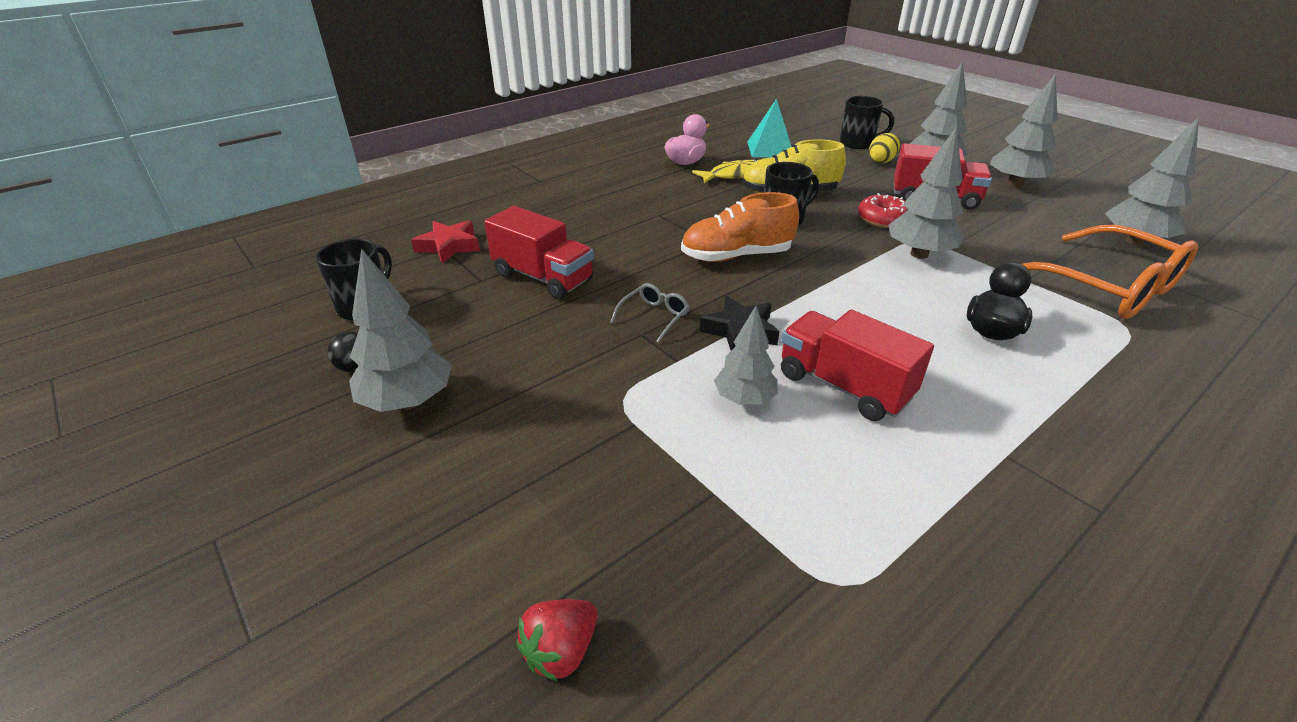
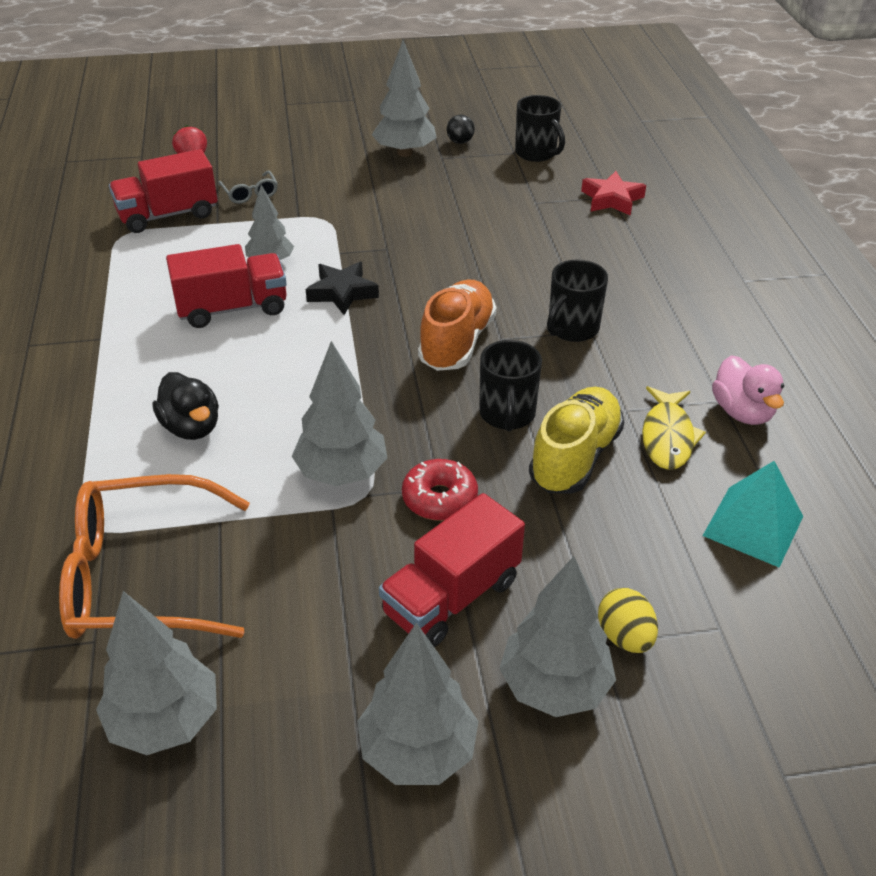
camera: 120 degrees right, 5 degrees up
(543, 278) = (513, 229): red truck -> red truck (168, 215)
(654, 317) = (402, 261): grey glasses -> grey glasses (250, 194)
(858, 143) = (724, 661): black mug -> black mug (572, 329)

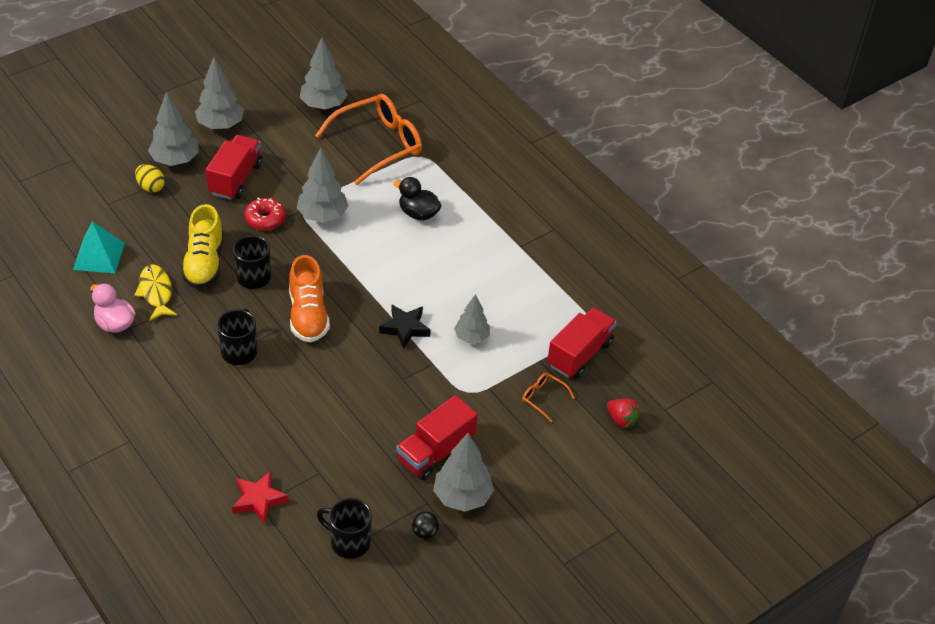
camera: 150 degrees right, 5 degrees up
(232, 308) = (463, 292): red truck -> red truck (435, 452)
(250, 194) = (543, 398): grey glasses -> orange glasses

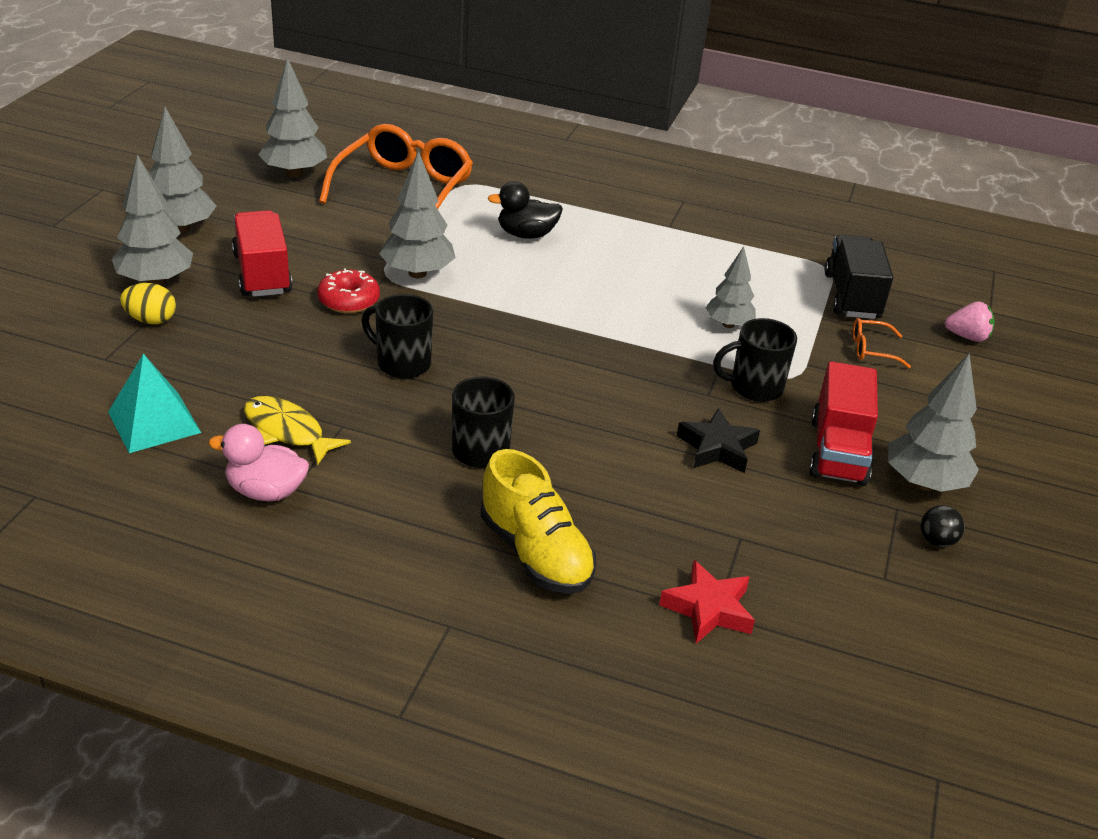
camera: 35 degrees left, 10 degrees down
(204, 263) = (320, 373): yellow shoe -> yellow shoe (535, 553)
(308, 315) = (520, 376): orange shoe -> none
(349, 542) = (872, 598): black mug -> black mug (754, 387)
(405, 328) = (648, 344): black star -> black star (717, 448)
(580, 354) = (852, 296): red truck -> black truck
(621, 420) = (967, 337): red strawberry -> pink strawberry

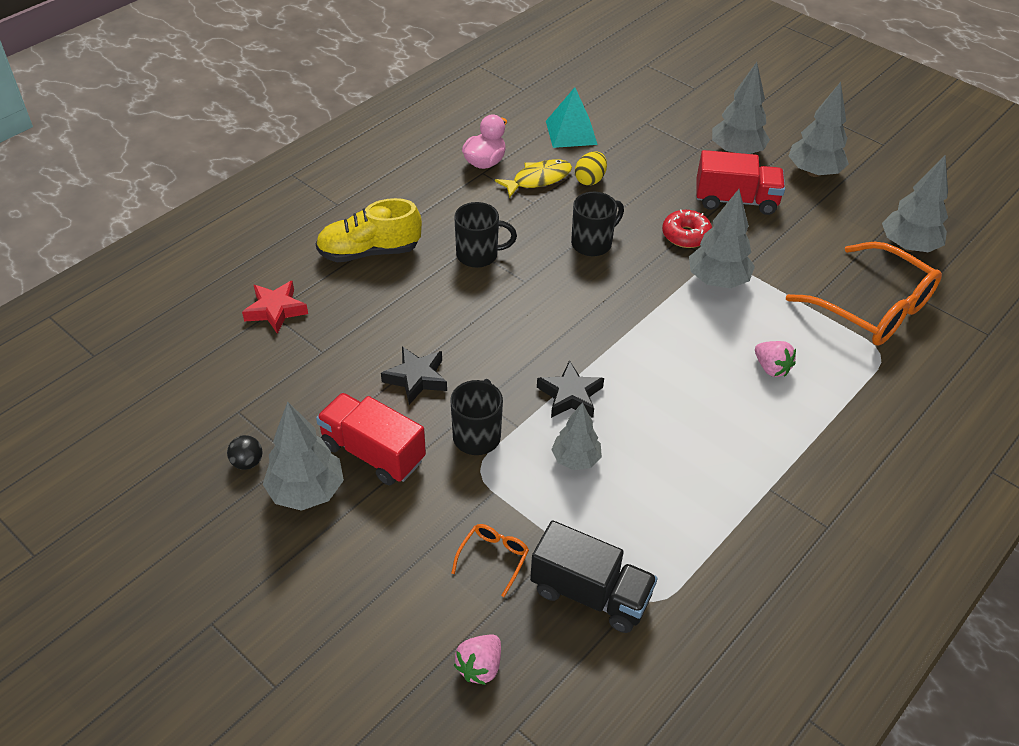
camera: 115 degrees right, 10 degrees up
(151, 320) = (686, 144): yellow egg -> yellow egg (590, 180)
(526, 234) = (771, 368): black duck -> pink strawberry
(653, 340) = (570, 395): none -> black star

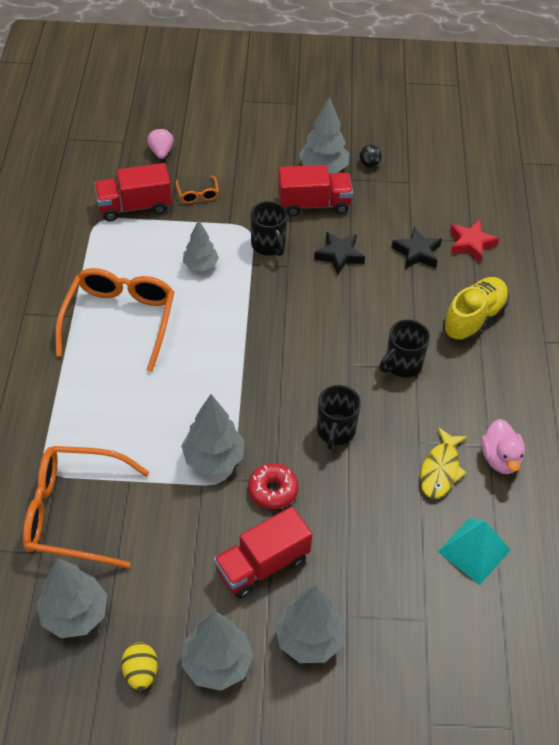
camera: 140 degrees right, 5 degrees up
(570, 395) = (239, 301): black star -> black star (417, 253)
(590, 180) = (401, 500): yellow egg -> yellow egg (141, 672)
(590, 594) = (134, 206): black truck -> red truck
(717, 451) = (120, 320): none -> orange glasses
(771, 368) = (122, 403): pink strawberry -> none

